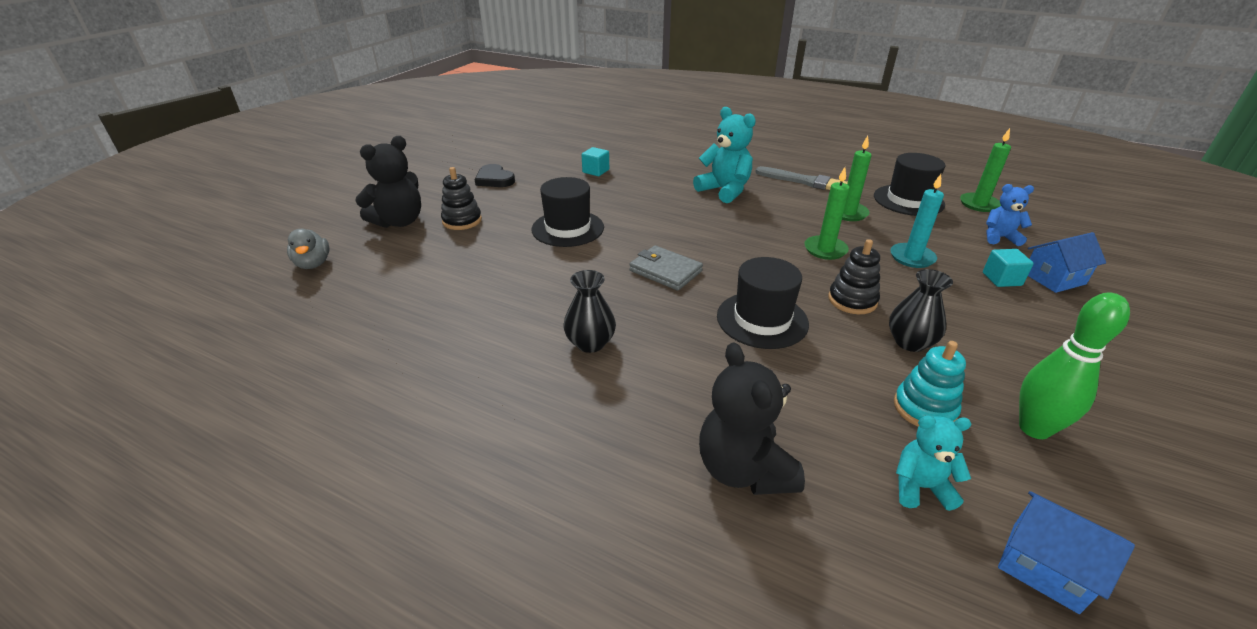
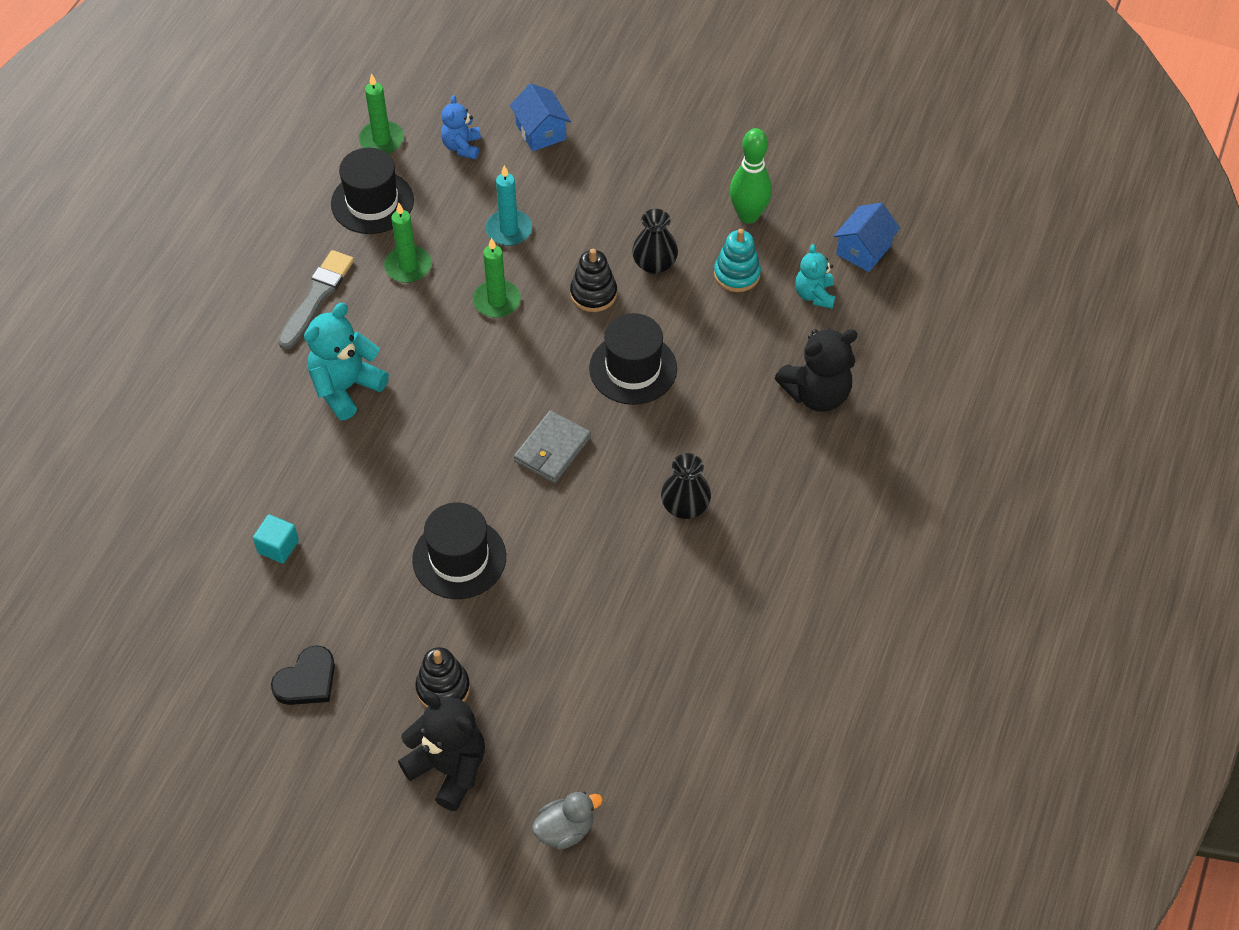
camera: 95 degrees left, 20 degrees up
(1001, 279) = (545, 170): turquoise cube -> none

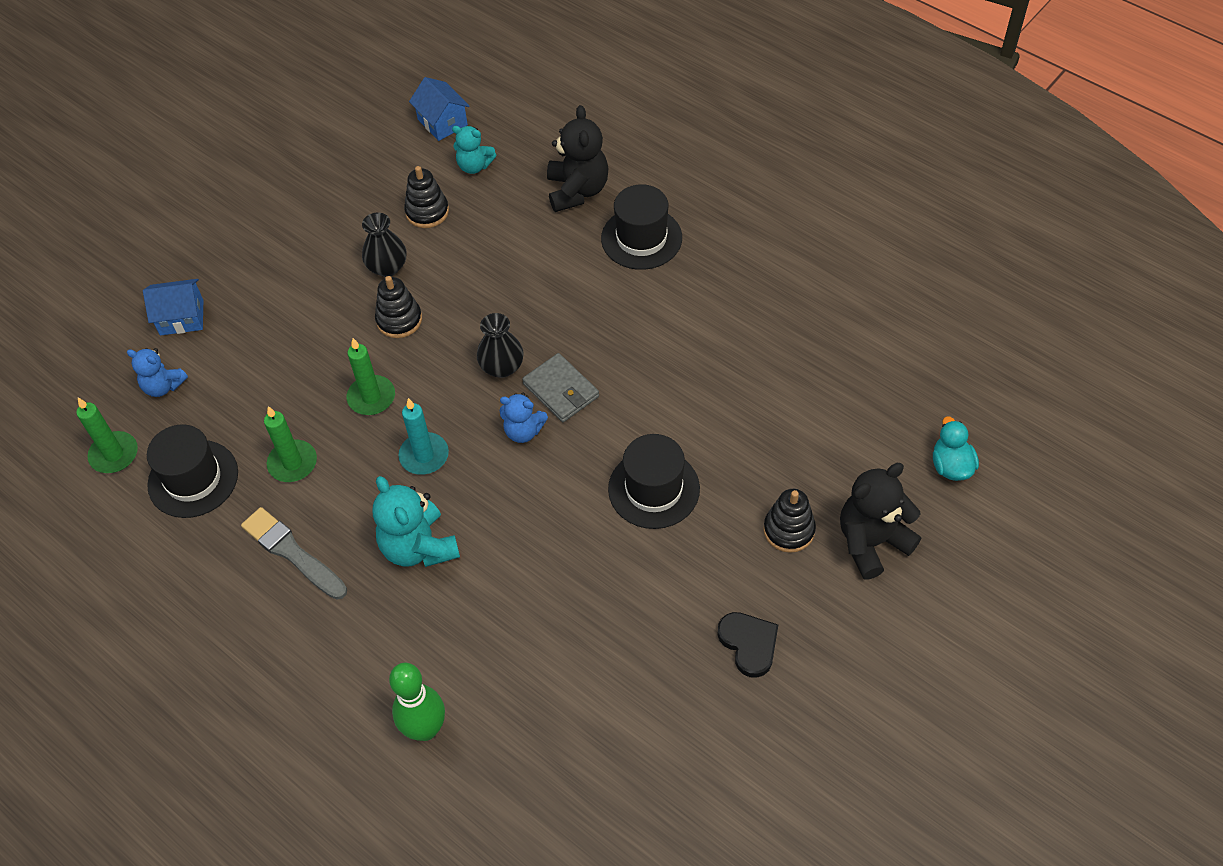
camera: 70 degrees left, 0 degrees up
(278, 547) = (588, 643): turquoise cube -> none
(495, 432) = (523, 431): none -> blue teddy bear
(509, 230) = (290, 369): turquoise candle -> turquoise candle (424, 455)
(565, 829) = (951, 466): grey duck -> turquoise duck
(633, 368) = (497, 310): black hat -> black hat (641, 238)
(685, 506) = (658, 307): black vase -> black vase (502, 367)
(737, 274) = (427, 212): turquoise stacking toy -> black stacking toy
(748, 215) = (366, 188): green bowling pin -> green bowling pin (425, 729)

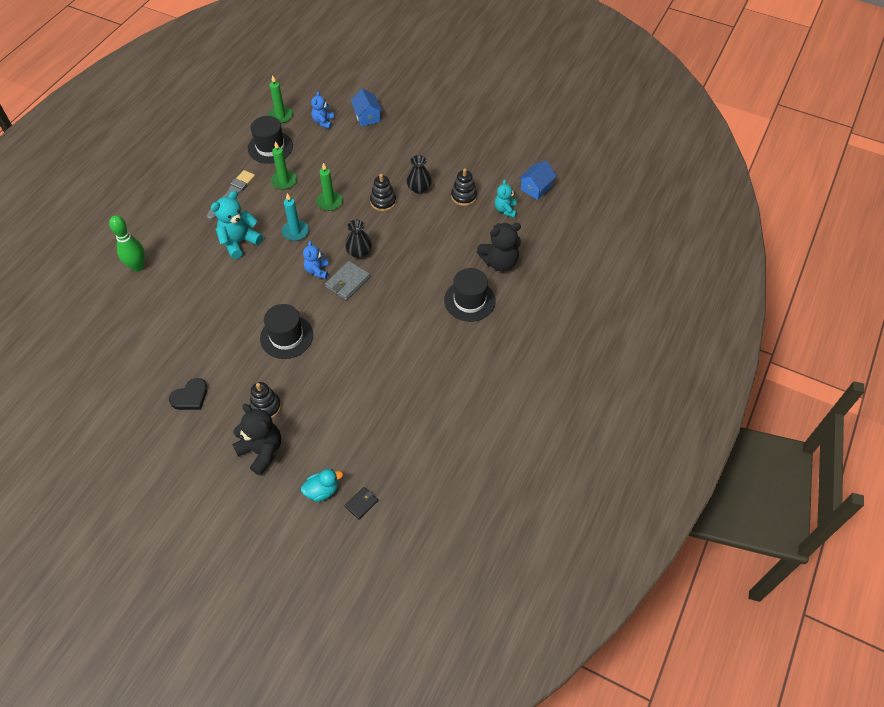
camera: 75 degrees right, 0 degrees up
(977, 418) = (361, 504): none -> black wallet

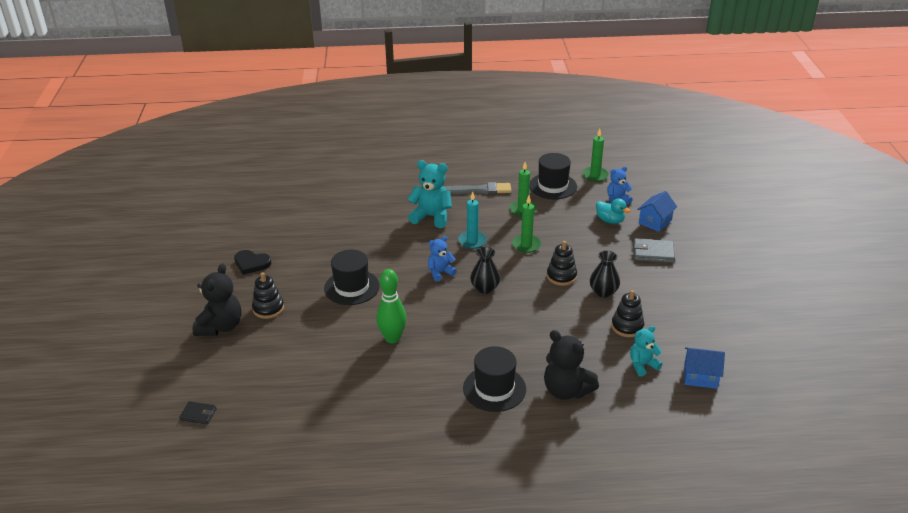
camera: 60 degrees right, 20 degrees down
(138, 266) = (360, 181): green bowling pin -> green bowling pin (392, 338)
(322, 491) = (199, 382): turquoise duck -> turquoise duck (610, 220)
(348, 282) = (443, 296): grey wallet -> grey wallet (653, 253)

